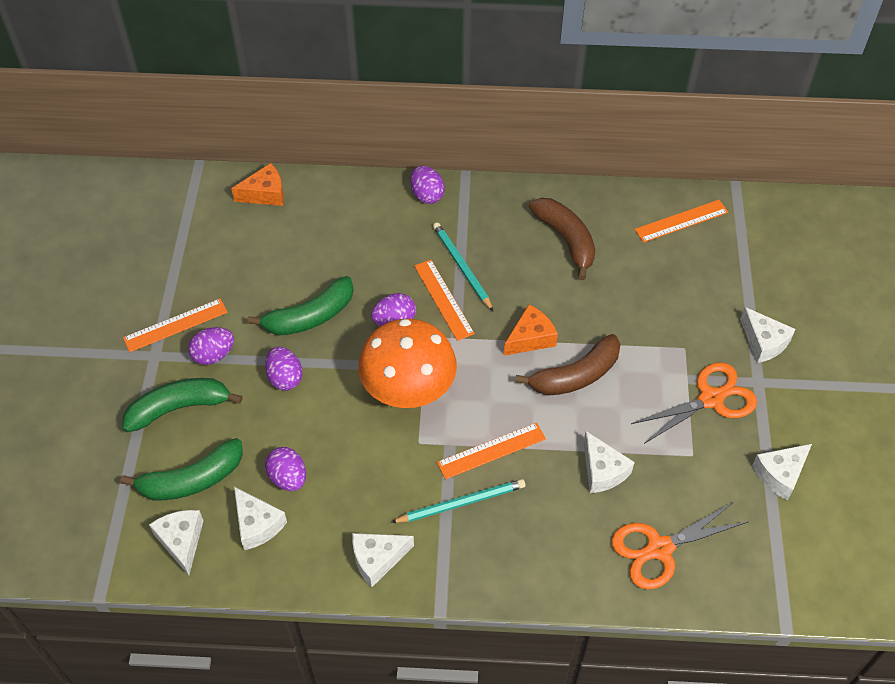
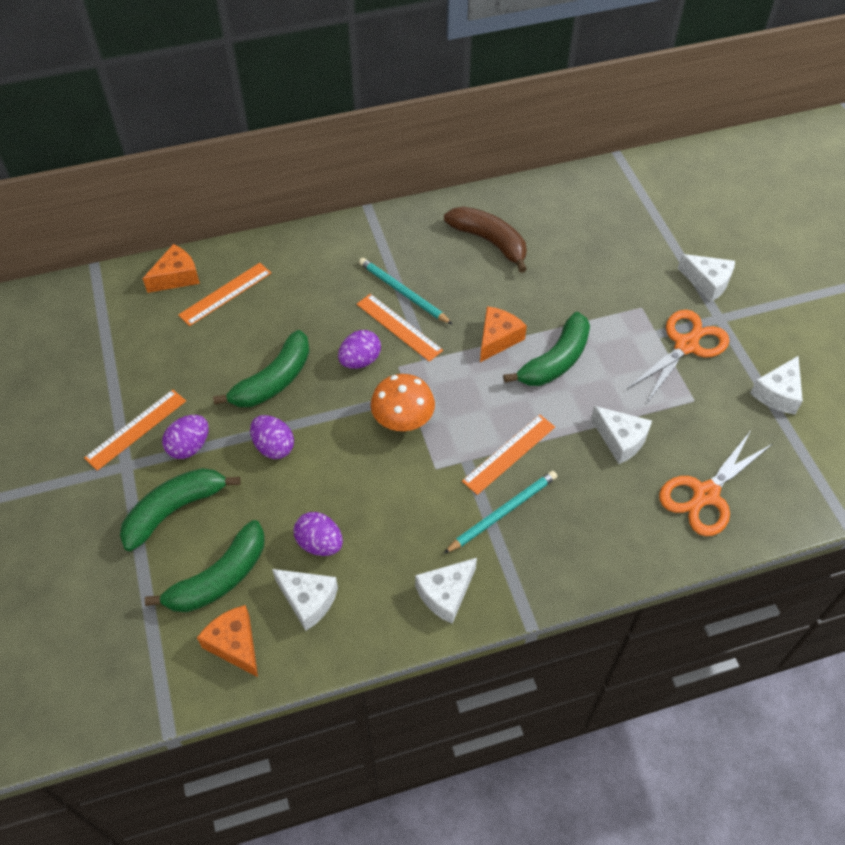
camera: 20 degrees left, 0 degrees up
(181, 541) = (235, 644): white cheese -> orange cheese
(408, 390) = (403, 421): orange mushroom -> orange mushroom, size x0.63
(427, 195) = (339, 236): purple egg -> none
(575, 376) = (555, 361): brown banana -> green banana
(681, 221) = (585, 198): orange ruler -> orange ruler (225, 294)

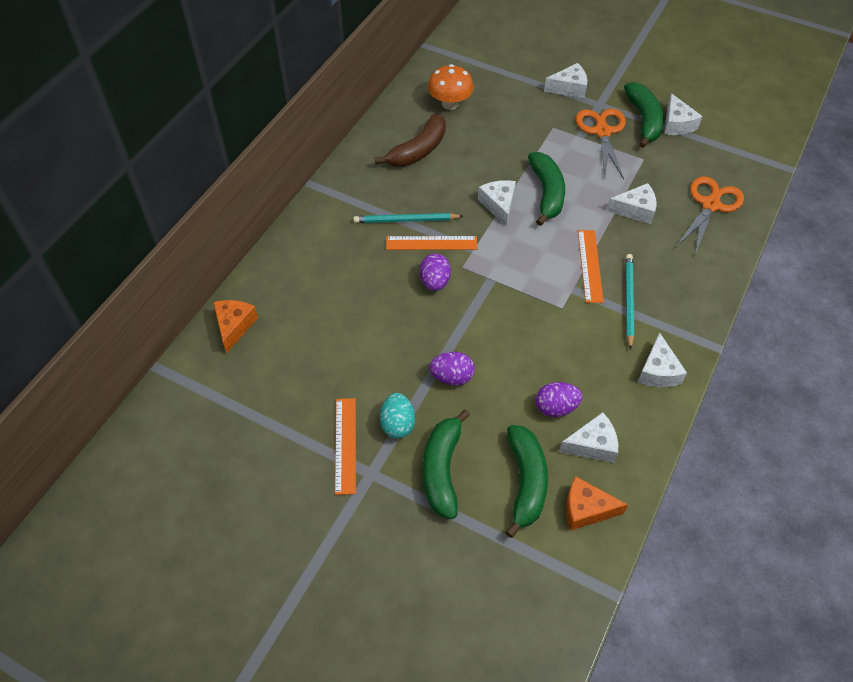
camera: 45 degrees left, 0 degrees up
(189, 447) = (397, 424): purple egg -> turquoise egg
(225, 294) = (286, 310): orange ruler -> none
(273, 381) = (396, 338): green banana -> green banana (644, 120)
(403, 421) = (508, 296): orange mushroom -> orange mushroom (450, 104)
(489, 242) = (418, 150): brown banana -> brown banana turned 135 degrees clockwise
(498, 339) = (499, 205): orange cheese -> white cheese
(706, 494) = (710, 205): orange scissors -> orange scissors turned 150 degrees counterclockwise

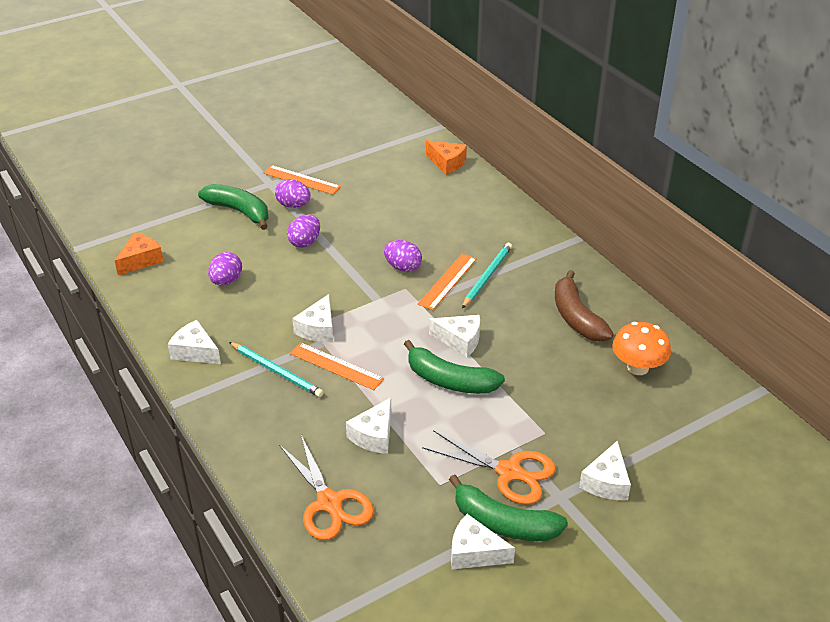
camera: 120 degrees right, 15 degrees down
(397, 424) = (293, 205): turquoise egg -> purple egg
(526, 482) = (189, 242): green banana -> none
(592, 445) = (179, 285): white cheese -> white cheese (318, 329)

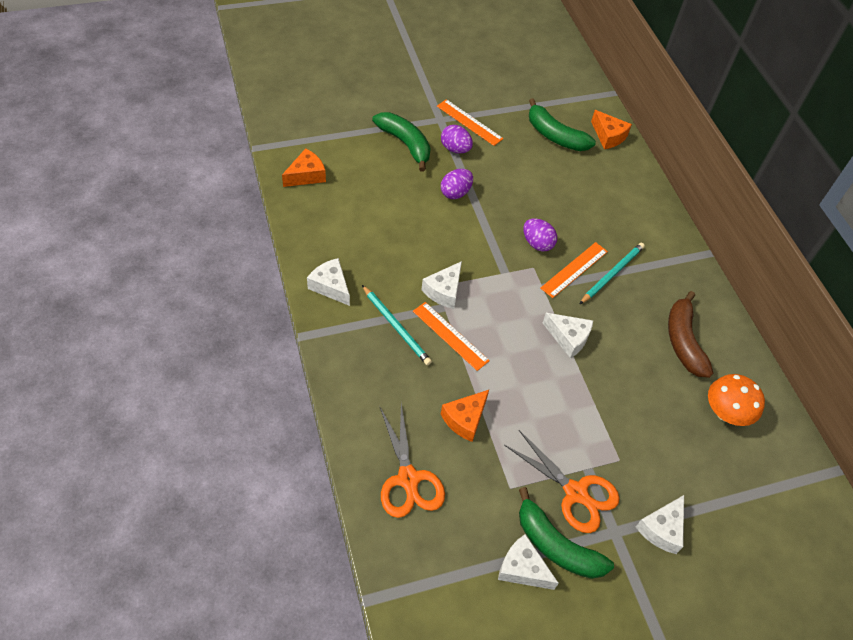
camera: 10 degrees right, 15 degrees up
(226, 281) = (375, 217): purple egg -> none
(374, 435) = (465, 419): white cheese -> orange cheese
(449, 380) = (548, 379): green banana -> green banana (555, 135)

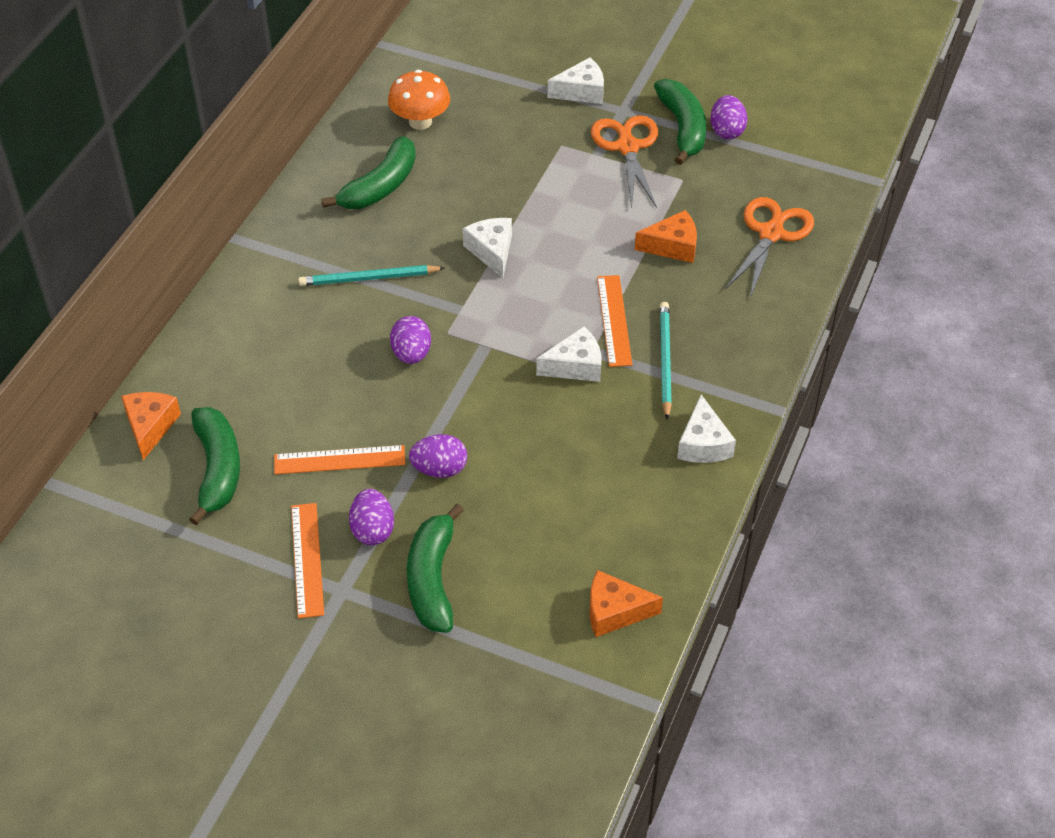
camera: 135 degrees left, 5 degrees down
(522, 568) = (726, 131): white cheese -> purple egg
(574, 269) = (404, 305): orange ruler -> orange ruler (339, 460)
(683, 341) = (380, 186): brown banana -> green banana

